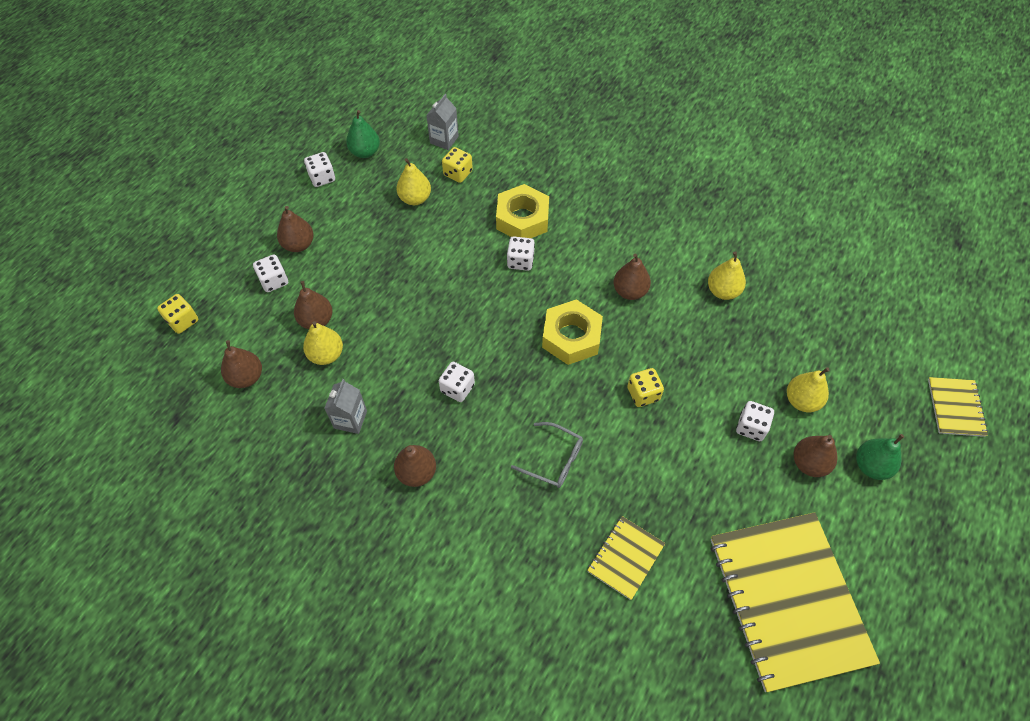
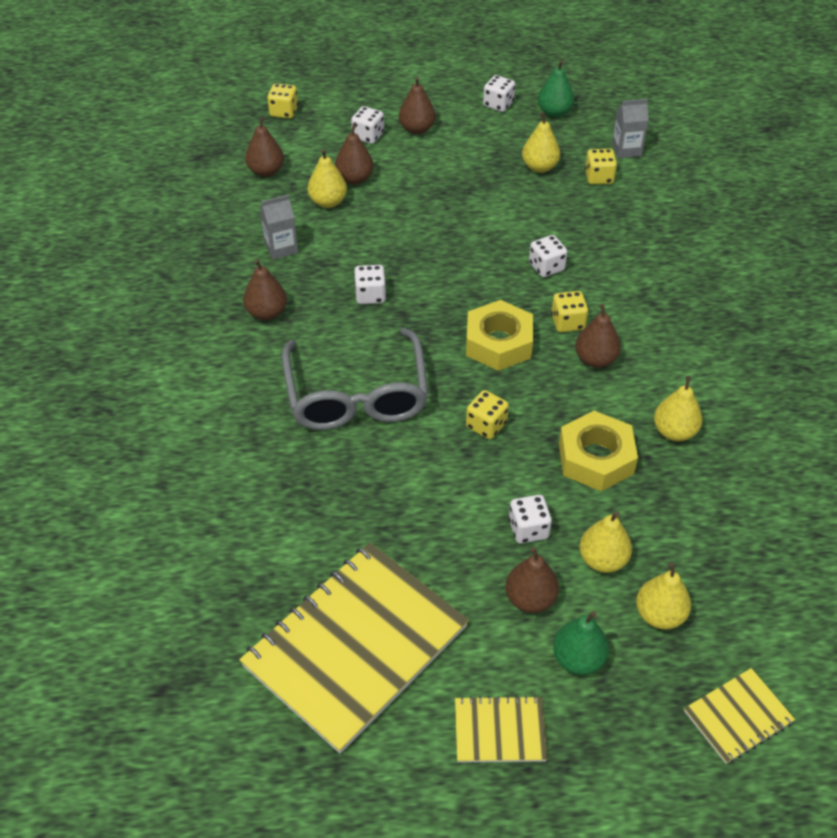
camera: 55 degrees right, 10 degrees down
(522, 219) = (596, 244): yellow nut -> yellow nut (596, 458)
(553, 459) = (356, 394): grey glasses -> grey glasses, size x2.04
(583, 284) = (567, 322): none -> yellow dice
(626, 558) = (299, 494): yellow notebook -> yellow notebook (499, 731)
(862, 398) = (659, 615): none -> yellow pear

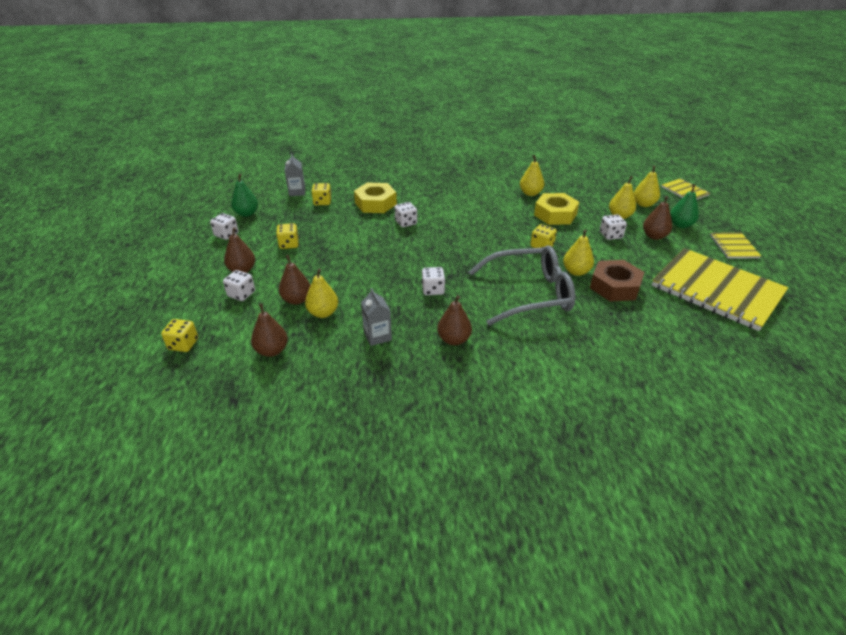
camera: 90 degrees left, 10 degrees down
(371, 501) = (614, 286): none -> brown nut
(498, 343) = (474, 240): yellow nut -> yellow nut (375, 203)
(539, 167) = (306, 221): yellow pear -> yellow pear (576, 271)
(567, 322) = (454, 218): yellow dice -> yellow dice (289, 244)
(595, 359) = (483, 211): brown pear -> none

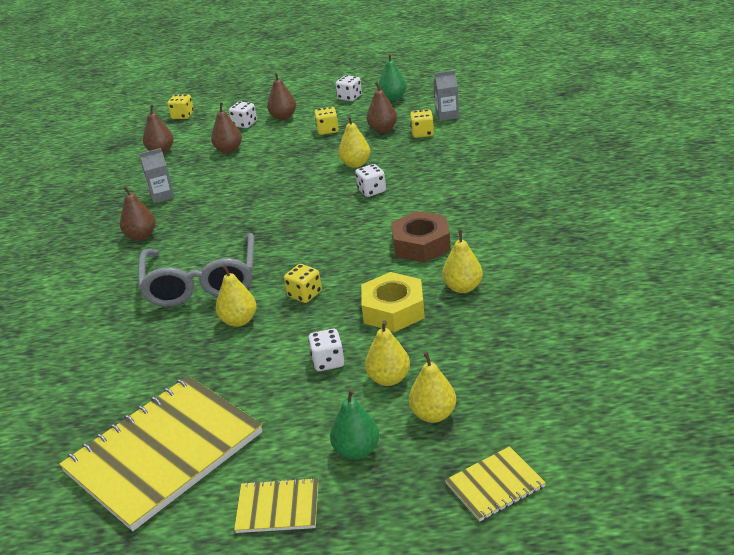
camera: 95 degrees right, 5 degrees down
(323, 313) = (205, 165): yellow pear -> yellow pear (355, 164)
(375, 203) = (421, 166): yellow nut -> none
(433, 290) = (226, 219): white dice -> none
(614, 286) = (198, 351): brown nut -> brown nut (421, 244)
(654, 236) = (321, 410): brown pear -> brown pear (383, 129)

